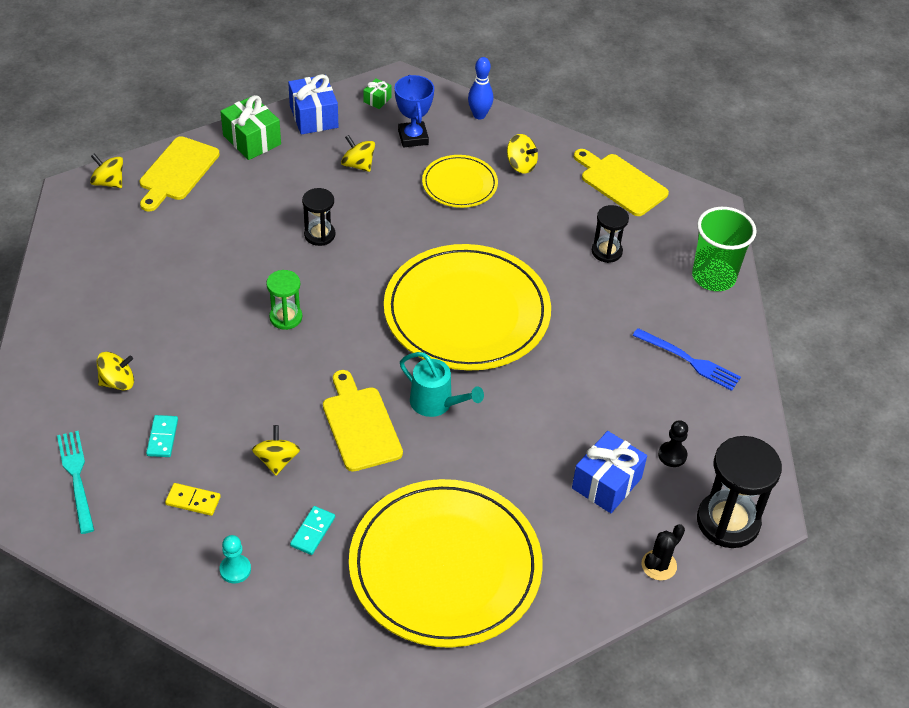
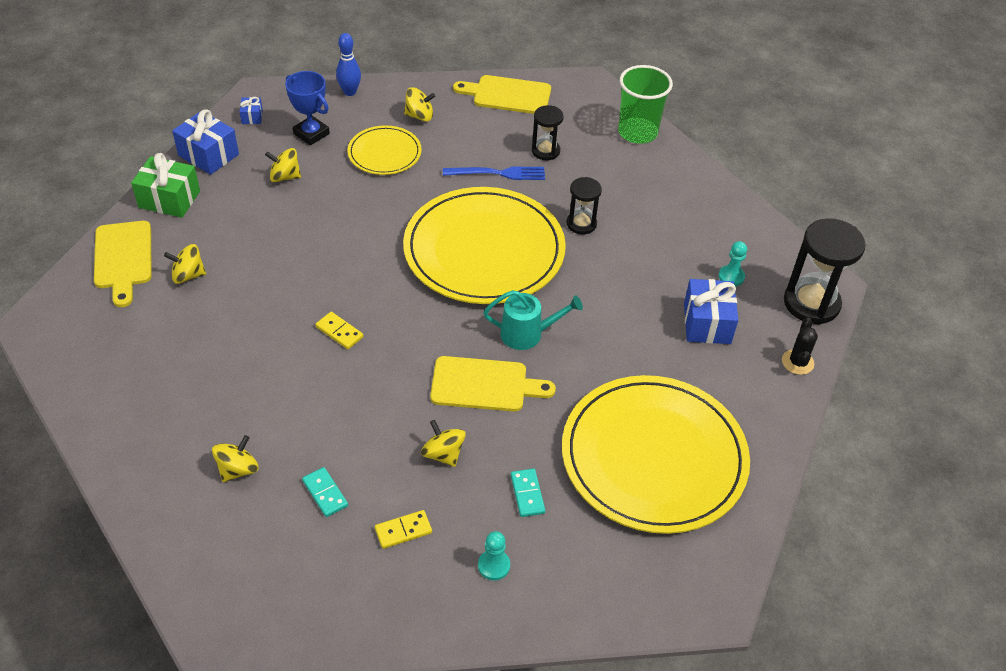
camera: 35 degrees left, 0 degrees up
(76, 476) = (276, 575): turquoise fork -> none
(109, 182) = (63, 299): yellow spinning top -> yellow spinning top (188, 275)
(286, 317) = (339, 332): green hourglass -> yellow domino
(319, 235) = (305, 249): black hourglass -> black hourglass (581, 224)
(360, 425) = (484, 385): yellow cutting board -> yellow cutting board turned 150 degrees clockwise
(377, 99) = (252, 117): green gift -> blue gift
(672, 455) = (731, 277): black pawn -> turquoise pawn
(690, 361) = (679, 201): blue fork -> blue fork (499, 173)

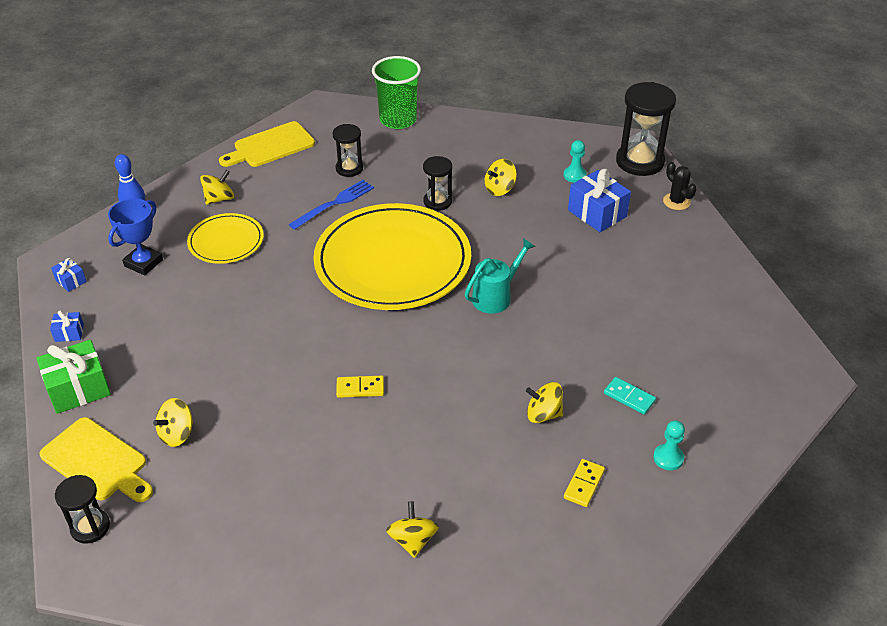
camera: 40 degrees left, 5 degrees down
(70, 300) = (90, 527): none -> black hourglass
(208, 155) = (69, 333): blue gift -> blue gift, size x0.50
(285, 177) = (163, 308): yellow spinning top -> yellow spinning top (500, 189)
(311, 134) = (143, 263): blue trophy -> blue trophy turned 60 degrees counterclockwise
(325, 493) = (499, 504): turquoise domino -> none
(484, 385) = (511, 349): yellow cutting board -> none
(653, 457) = (671, 316): yellow plate -> none

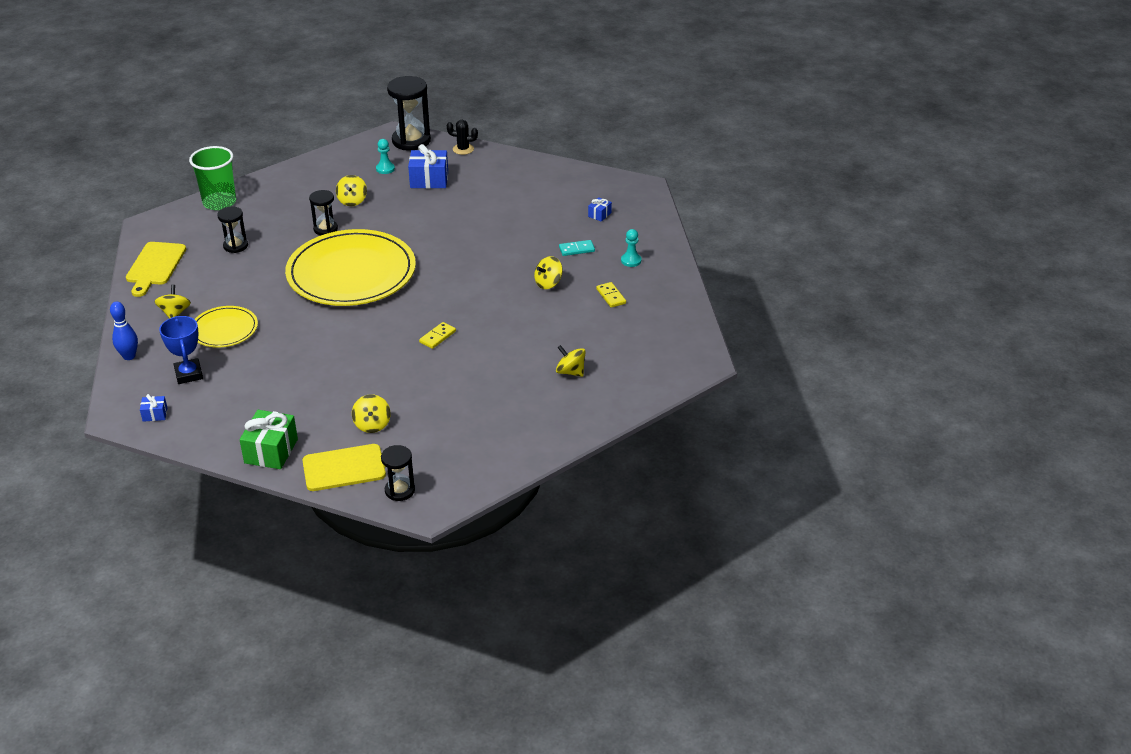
camera: 50 degrees left, 5 degrees down
(69, 333) = (209, 435): blue gift -> blue gift (599, 215)
(335, 203) = (260, 268): blue fork -> none
(496, 296) = (439, 251): turquoise watering can -> none

